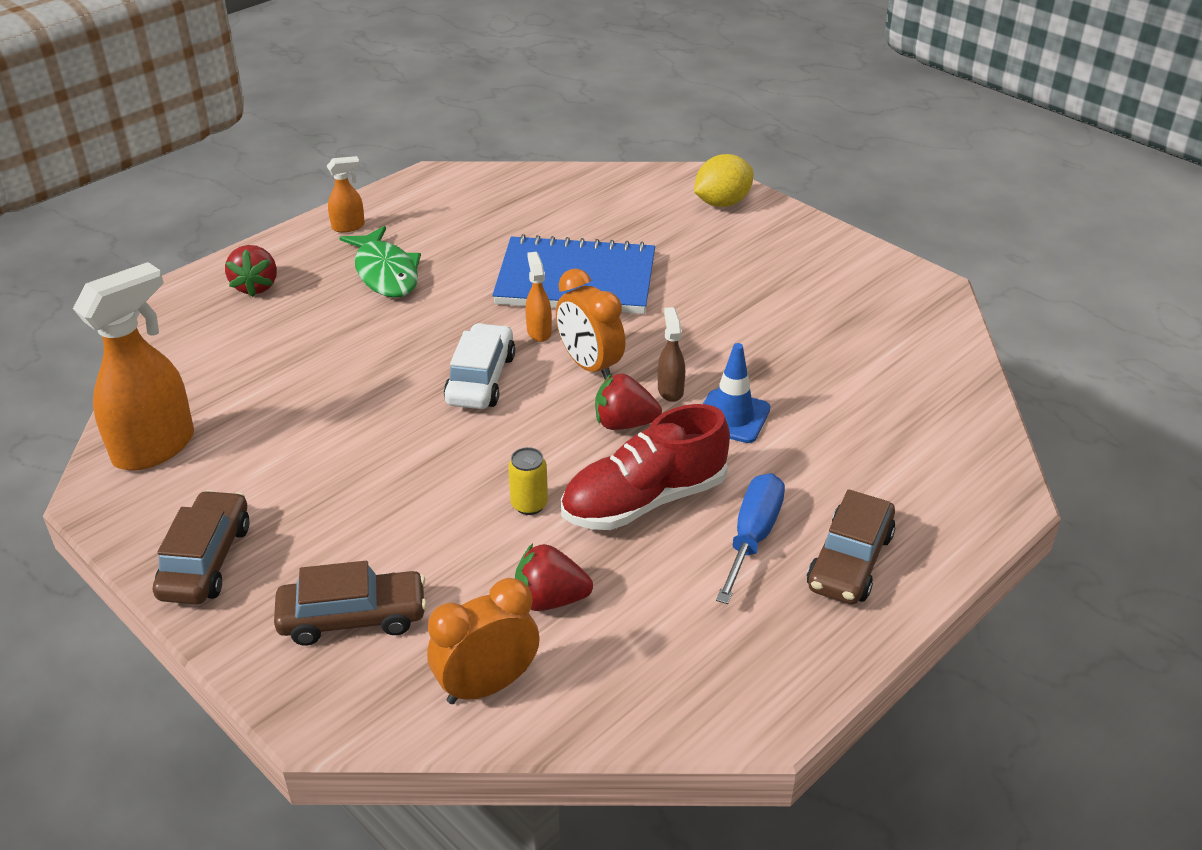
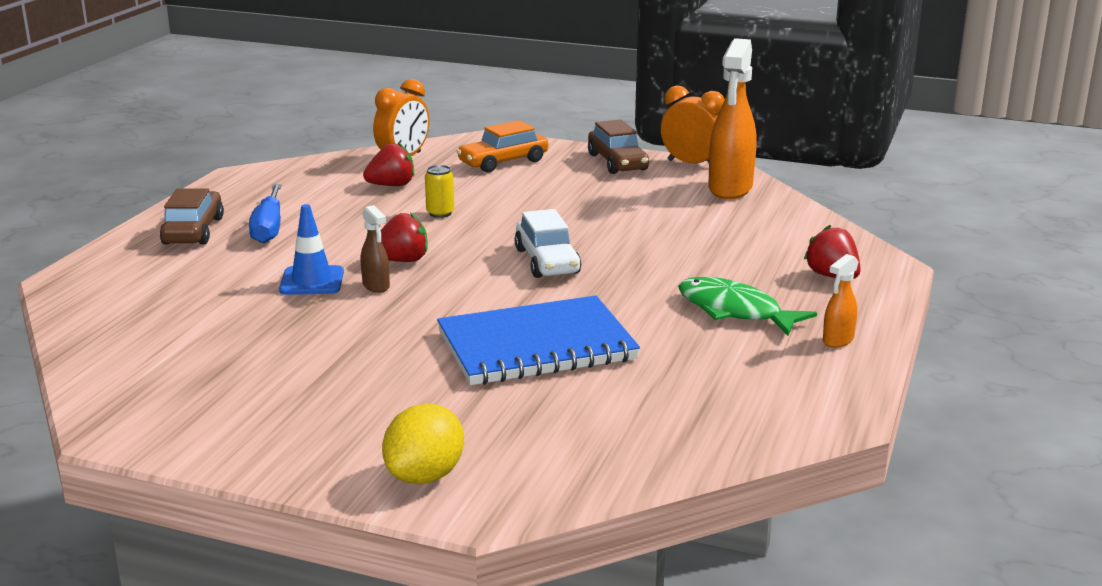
camera: 155 degrees right, 15 degrees down
(353, 618) = (503, 162): brown car -> orange car
(539, 332) = (531, 299): orange spray bottle -> none
(590, 366) = (461, 287): orange clock -> orange clock (691, 164)
(644, 501) = (358, 229): red shoe -> none

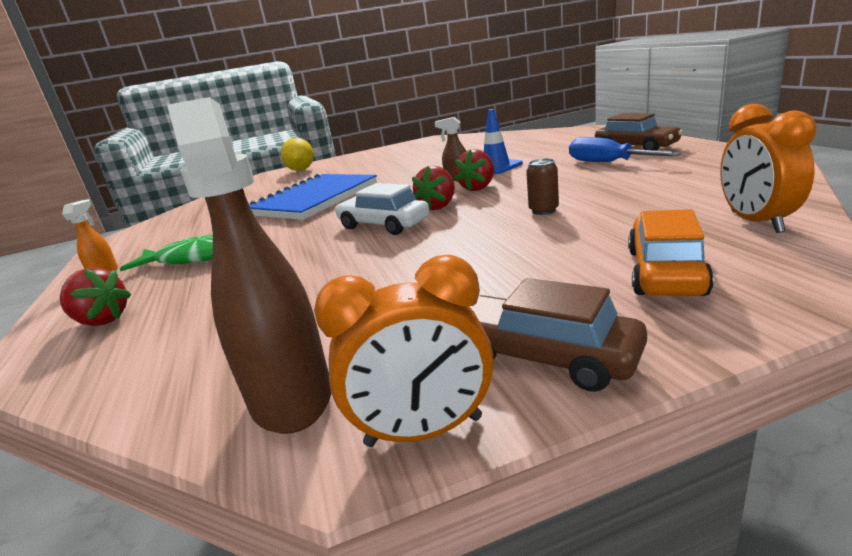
camera: 145 degrees right, 0 degrees up
(391, 185) = (654, 204): red strawberry -> red strawberry (438, 206)
(440, 213) = (543, 210): yellow can -> brown can
(730, 189) = (291, 396): orange spray bottle -> brown spray bottle

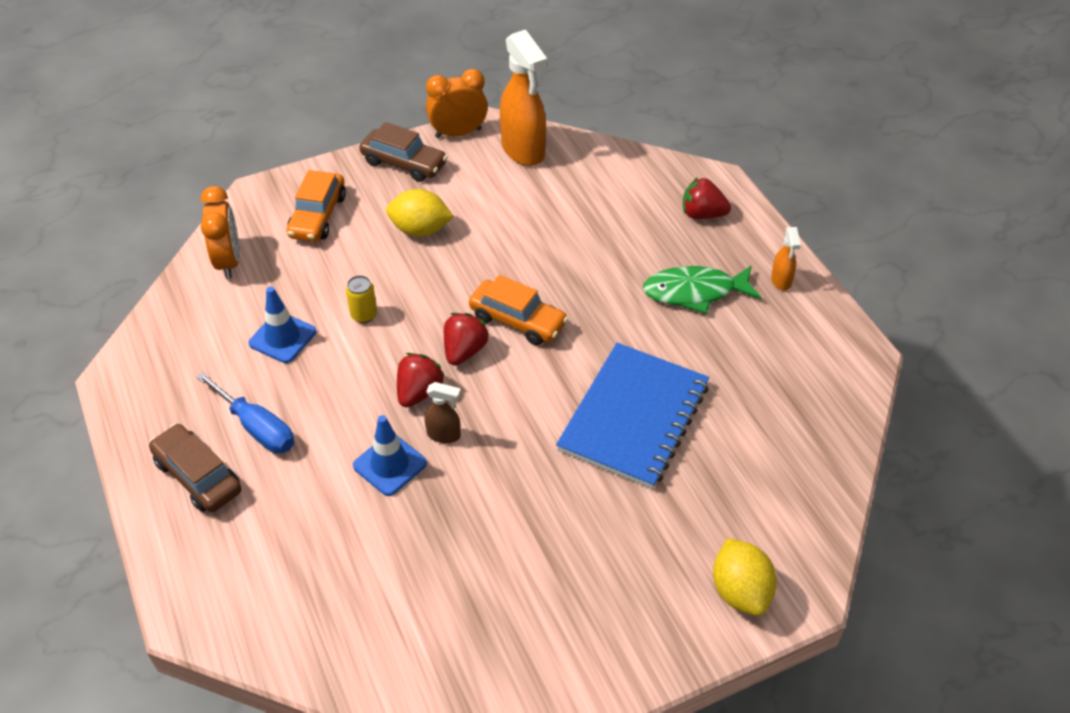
camera: 170 degrees right, 25 degrees up
(291, 396) = (523, 150): brown spray bottle -> orange spray bottle
(383, 225) = (518, 320): white car -> orange car
(492, 272) = (420, 230): none -> yellow lemon
(543, 210) = (364, 315): brown can -> yellow can
(623, 191) = (282, 337): none -> blue traffic cone

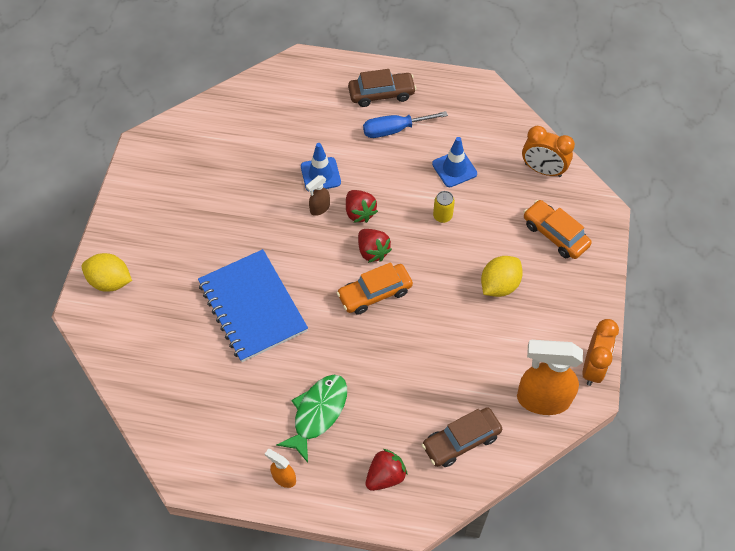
camera: 125 degrees right, 10 degrees up
(404, 163) = (579, 312): brown car -> brown car (461, 441)

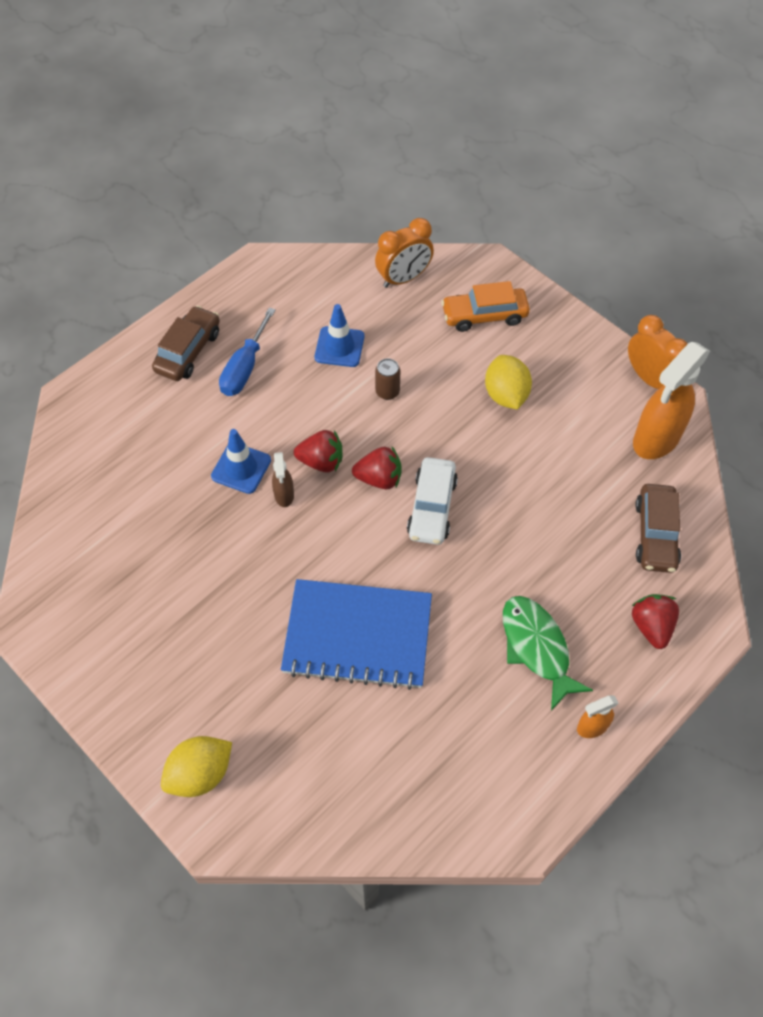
camera: 55 degrees left, 0 degrees up
(374, 293) = (432, 507): orange car -> white car
(442, 216) = (387, 392): yellow can -> brown can

